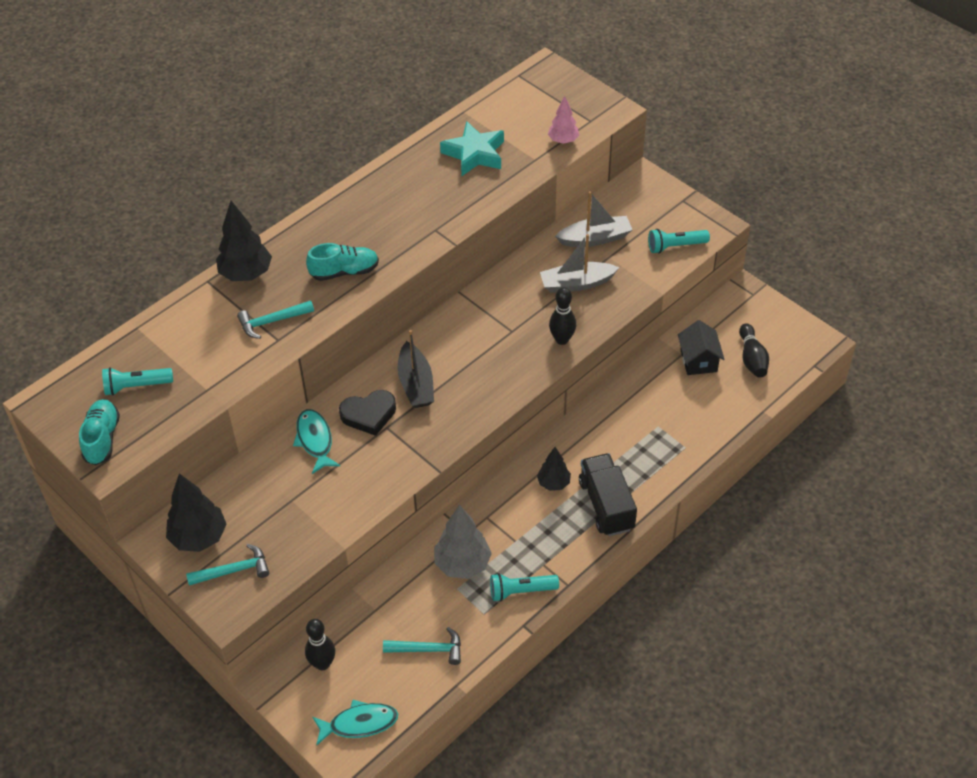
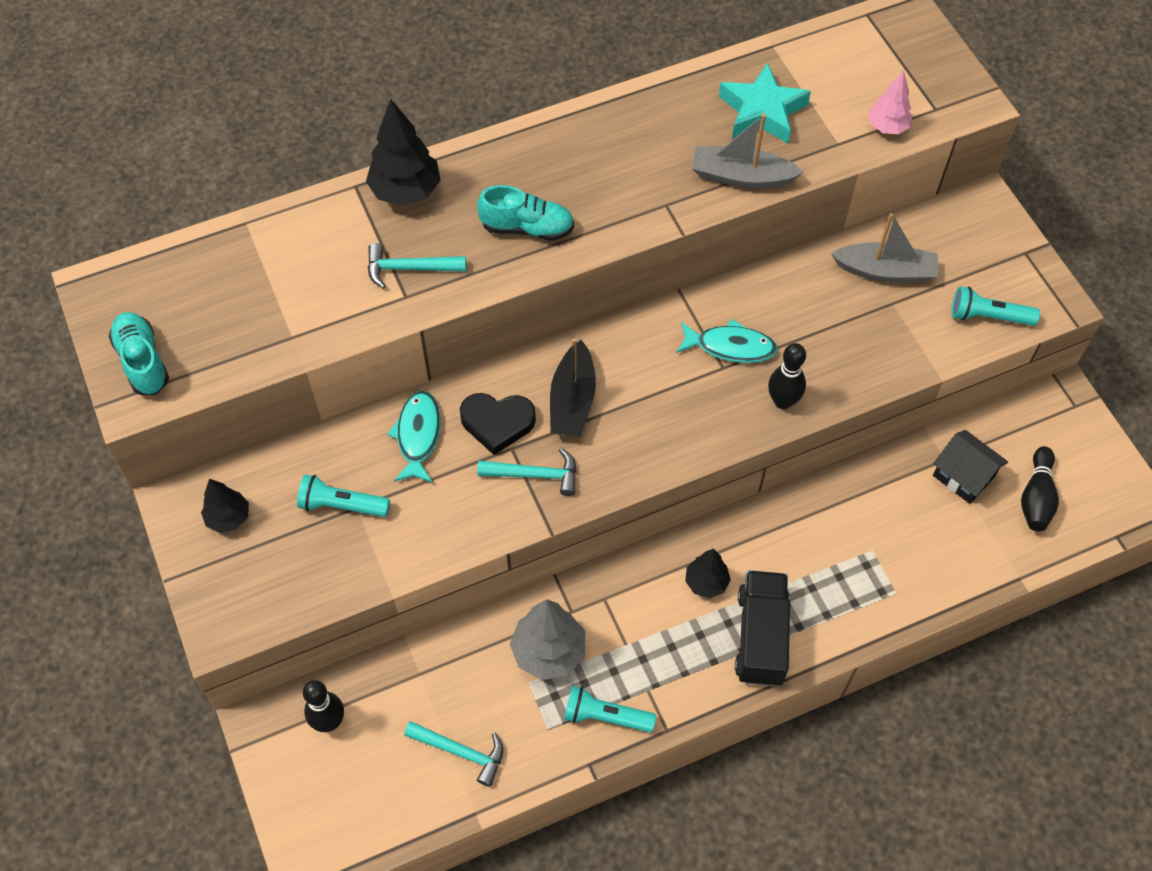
camera: 20 degrees right, 10 degrees up
(102, 439) = (142, 361): turquoise shoe -> turquoise shoe turned 45 degrees counterclockwise
(136, 386) = (212, 303): turquoise flashlight -> turquoise flashlight (342, 505)
(199, 537) = (228, 518): black tree -> black tree, size x0.61
(234, 570) = (250, 578): turquoise hammer -> turquoise hammer (535, 475)
(359, 723) = (339, 819): turquoise fish -> turquoise fish (730, 347)
(576, 283) = (834, 327): grey boat -> grey boat (741, 176)
(698, 361) = (963, 476): black house -> black house turned 60 degrees counterclockwise

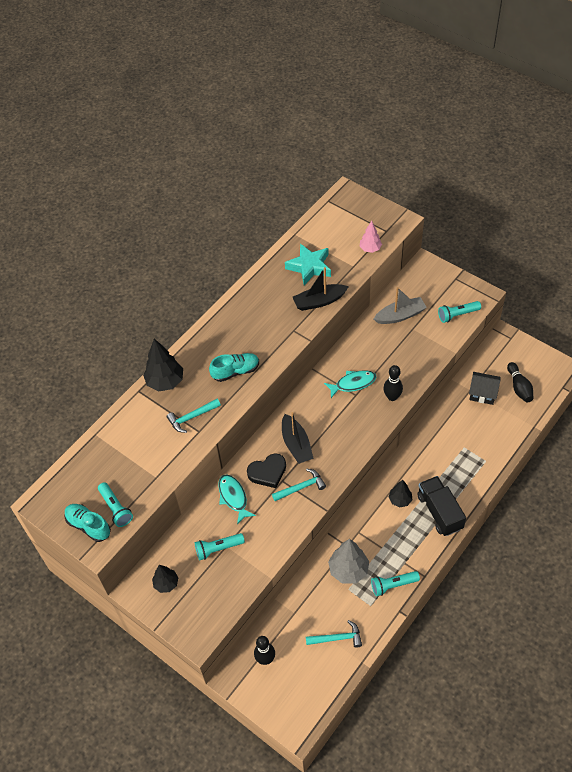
camera: 25 degrees left, 5 degrees down
(200, 355) = (116, 508): none -> turquoise flashlight
(741, 176) = (319, 301): grey boat -> black boat

